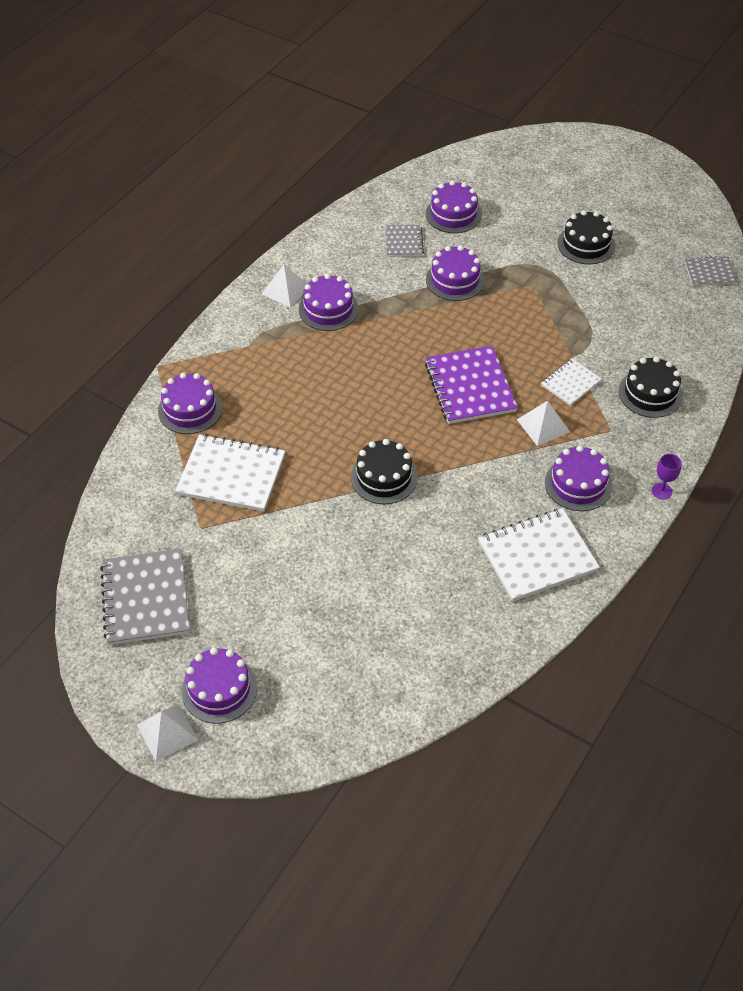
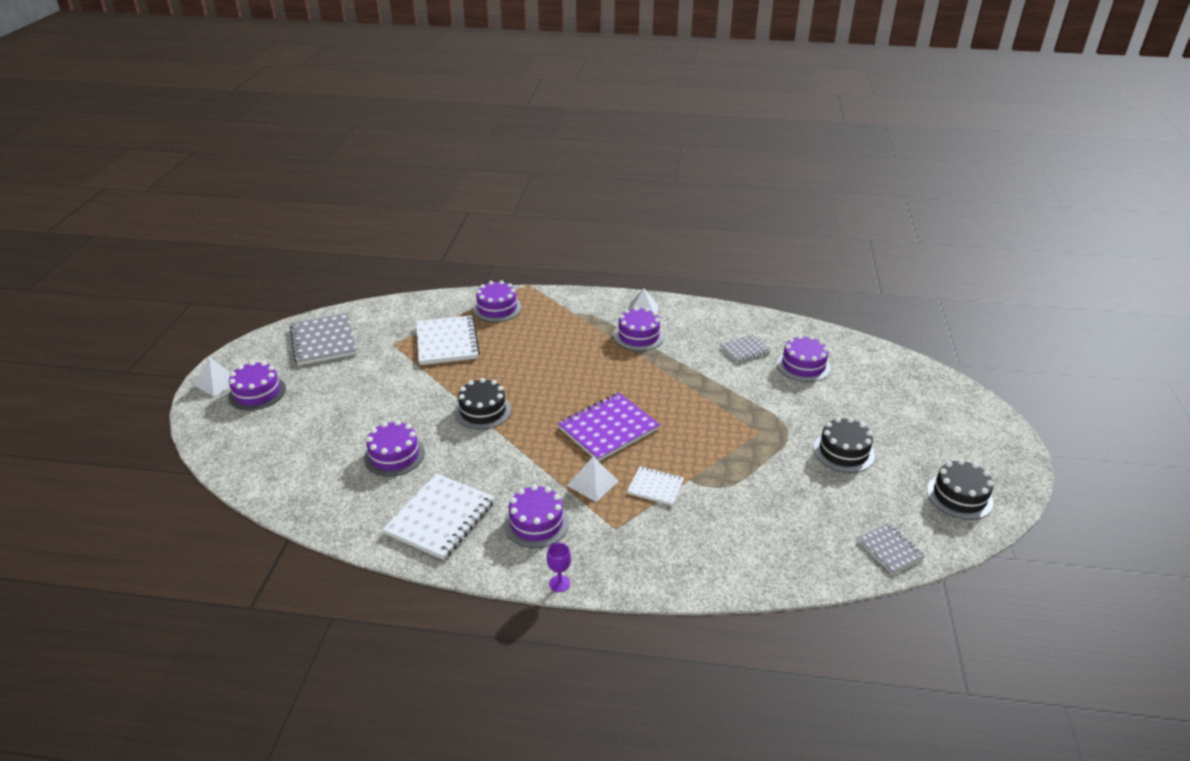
camera: 65 degrees right, 15 degrees down
(146, 598) = (323, 341): grey notebook -> grey notebook turned 75 degrees counterclockwise
(455, 280) = (725, 387): purple cake -> purple cake (394, 455)
(537, 557) = (440, 518): white notebook -> white notebook turned 75 degrees clockwise
(650, 393) = (681, 544): black cake -> black cake (959, 496)

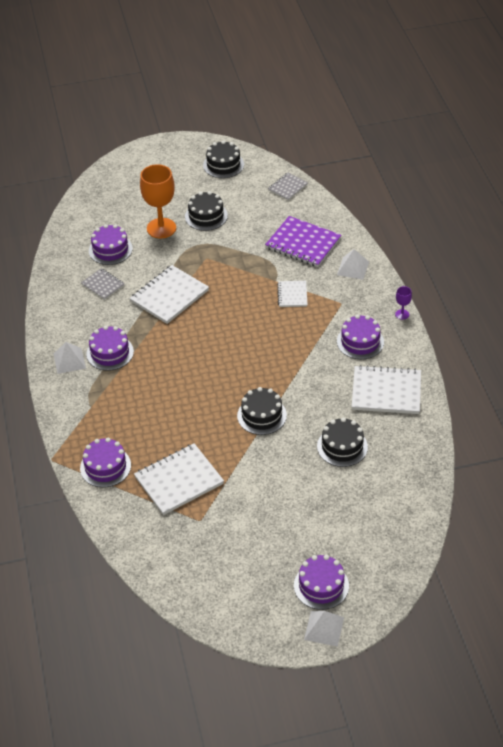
camera: 110 degrees left, 10 degrees up
(323, 341) = (221, 579): grey notebook -> none
(394, 455) = (342, 446): purple cake -> black cake
(592, 483) = (306, 326): white pyramid -> white pyramid (353, 268)
(608, 429) = (244, 335): purple notebook -> purple notebook (303, 243)
(704, 390) = (169, 296): none -> white notebook
(830, 410) = (161, 228): none -> orange goblet

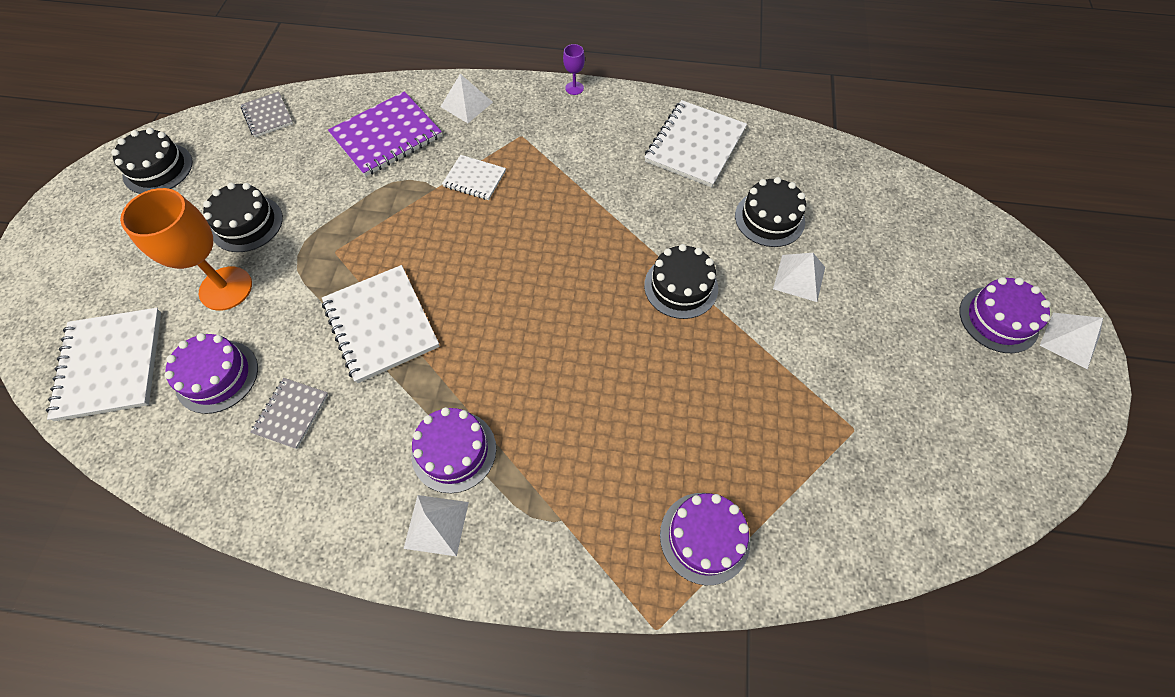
camera: 70 degrees left, 15 degrees up
(103, 285) = (291, 414): grey notebook -> grey notebook turned 45 degrees counterclockwise
(179, 480) = (769, 433): white notebook -> white notebook (111, 365)
(300, 472) = (799, 278): none -> white pyramid
(360, 342) = (599, 141): purple cake -> none

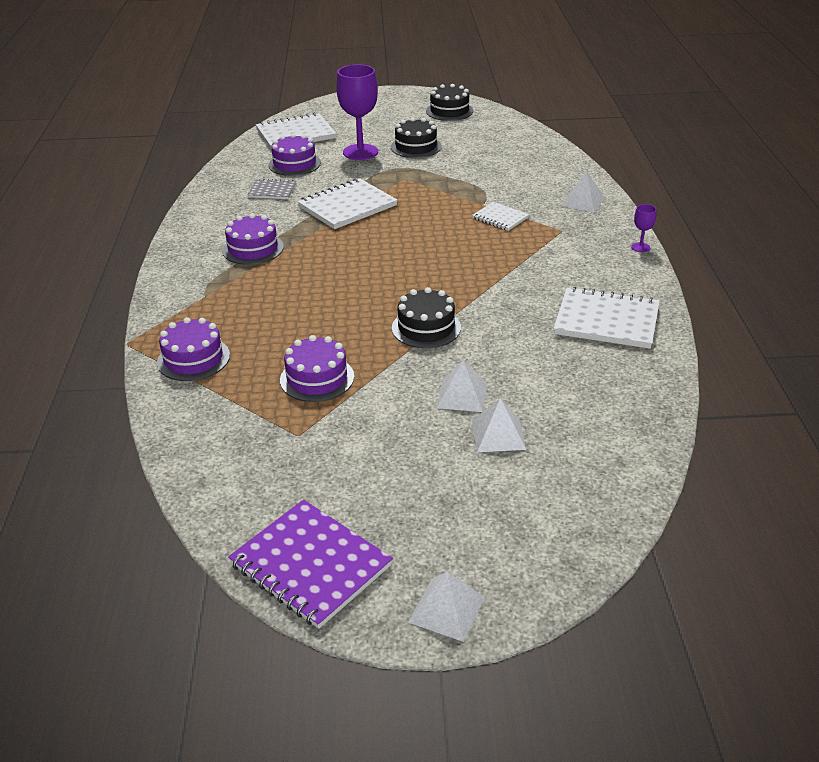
camera: 80 degrees right, 25 degrees down
(226, 288) = (360, 152): orange goblet -> purple goblet
(268, 116) = (518, 132): grey notebook -> none
(386, 136) = (525, 176): purple notebook -> purple notebook (311, 565)
(436, 525) = (200, 251): white pyramid -> white pyramid (498, 434)
(474, 179) = (500, 218): white notebook -> white notebook turned 60 degrees counterclockwise
(769, 218) = (531, 373): black cake -> none
(998, 319) = (457, 545): purple cake -> purple cake (317, 378)

